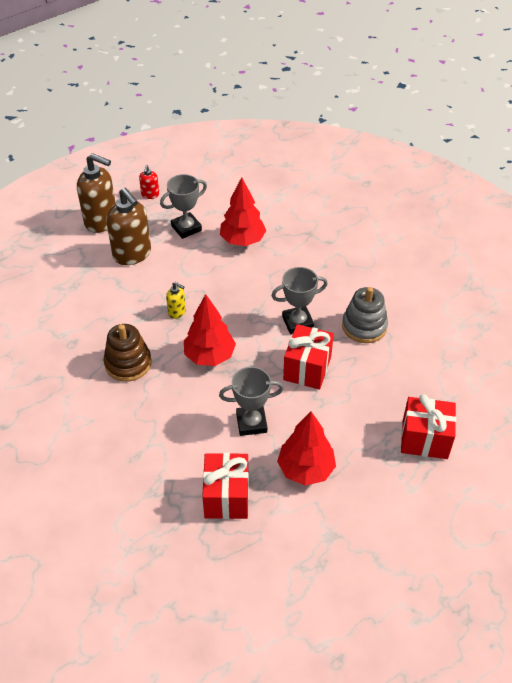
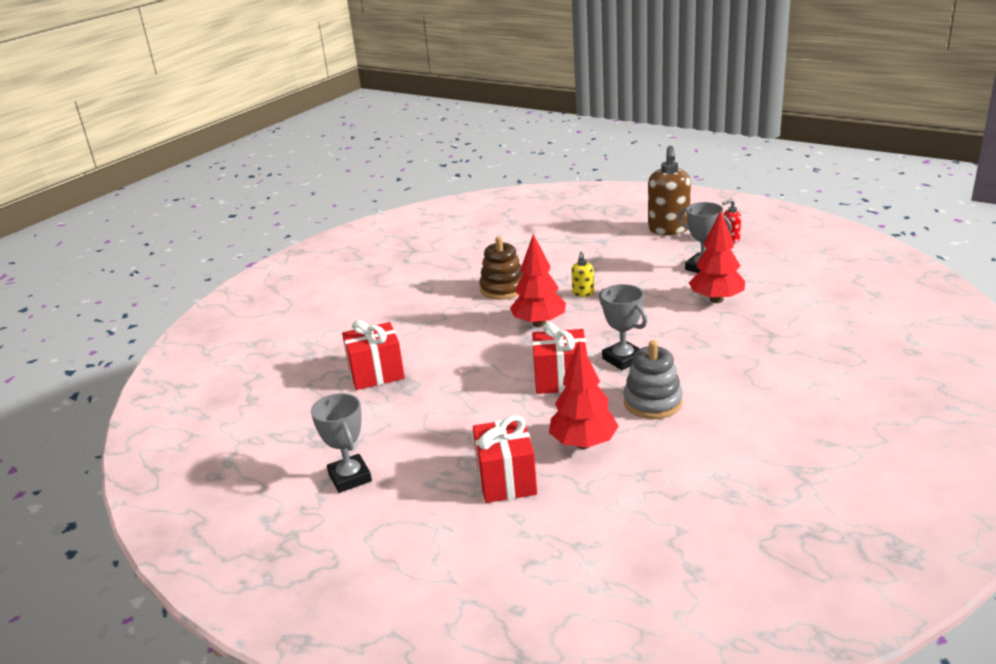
camera: 75 degrees right, 20 degrees down
(132, 254) = (639, 254): brown soap dispenser -> none
(251, 423) = (469, 365): grey trophy -> grey trophy (350, 477)
(306, 469) = (426, 409): red tree -> red tree (583, 444)

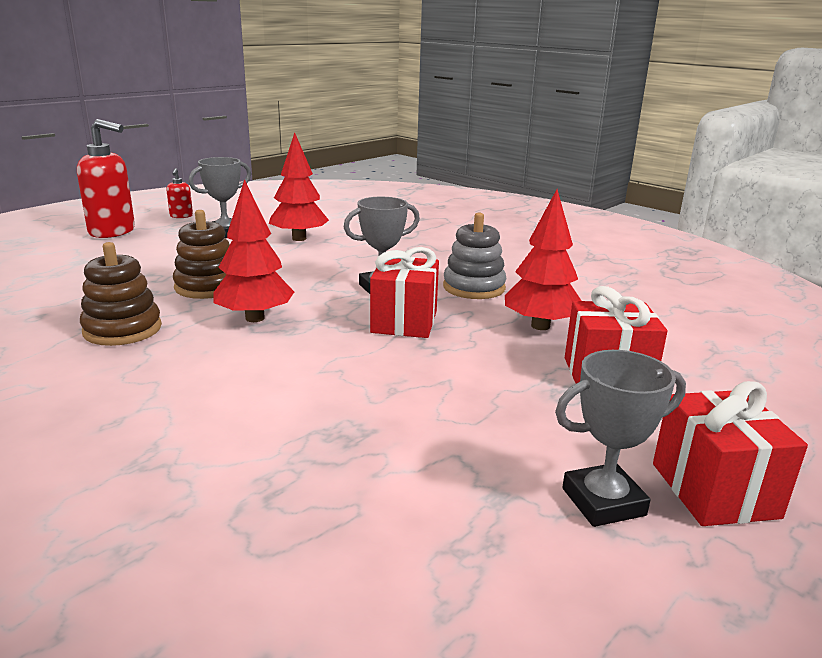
camera: 85 degrees left, 5 degrees down
(376, 373) = (286, 460): red gift -> red gift (714, 490)
(583, 293) = (207, 287): yellow soap dispenser -> brown stacking toy
(668, 229) = (112, 232): brown soap dispenser -> red soap dispenser

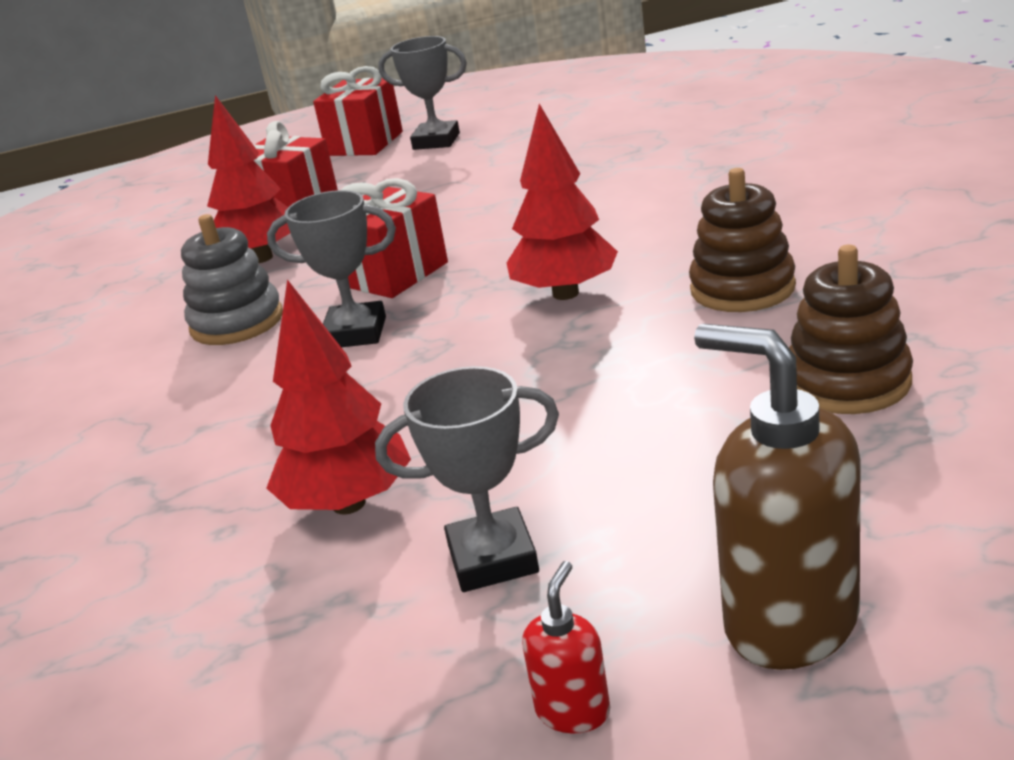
camera: 145 degrees left, 5 degrees up
(112, 232) = (789, 621): red soap dispenser -> brown soap dispenser
(207, 287) = (605, 361): brown stacking toy -> brown stacking toy (848, 382)

